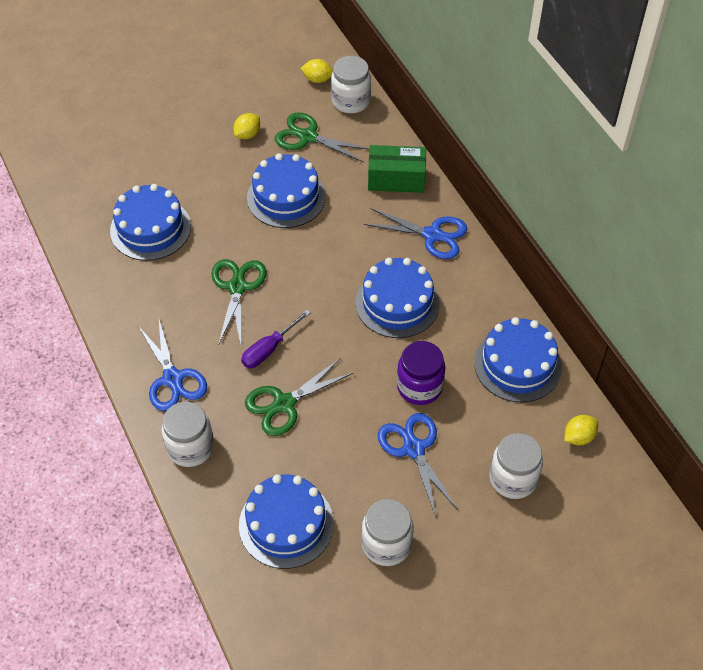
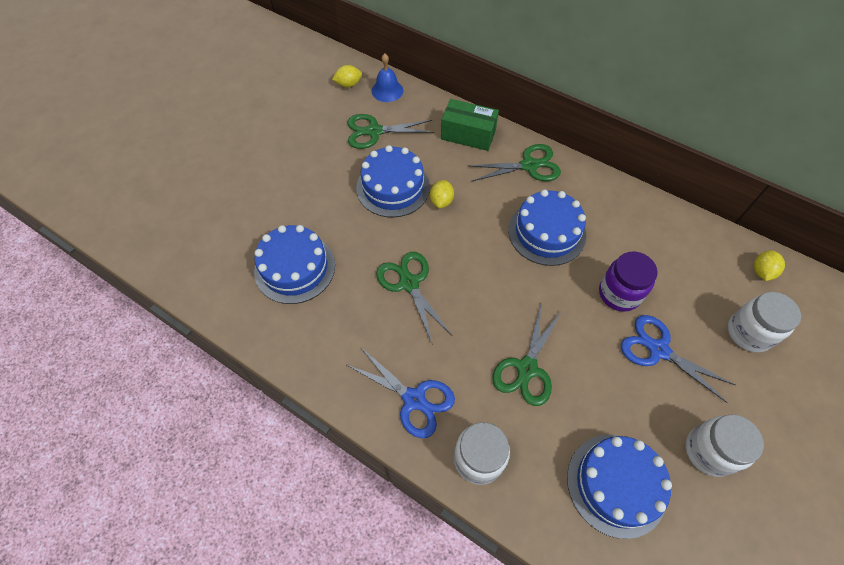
camera: 30 degrees left, 5 degrees up
(247, 134) = (323, 150): yellow lemon -> yellow lemon (441, 201)
(269, 349) = (477, 325): purple screwdriver -> none
(351, 101) = (387, 90): white jar -> blue bell
(396, 179) = (468, 135): green box -> green box turned 45 degrees clockwise
(432, 235) = (529, 165): blue scissors -> green scissors
(517, 364) = (672, 237): blue cake -> none

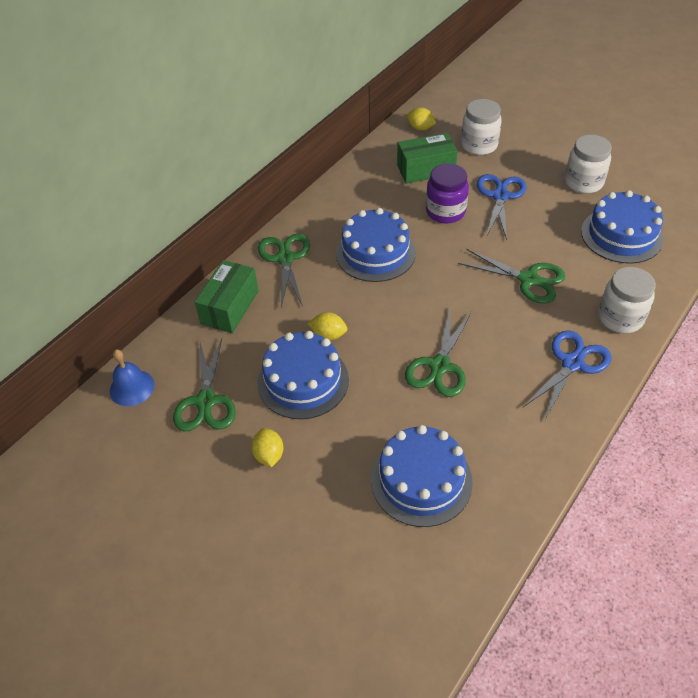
camera: 85 degrees left, 10 degrees down
(348, 84) = (107, 434): yellow lemon -> yellow lemon (269, 455)
(409, 283) = (439, 366): green scissors -> green scissors turned 45 degrees counterclockwise
(658, 350) = (500, 196): blue scissors -> blue scissors turned 150 degrees clockwise
(686, 276) = (426, 170): none -> green box

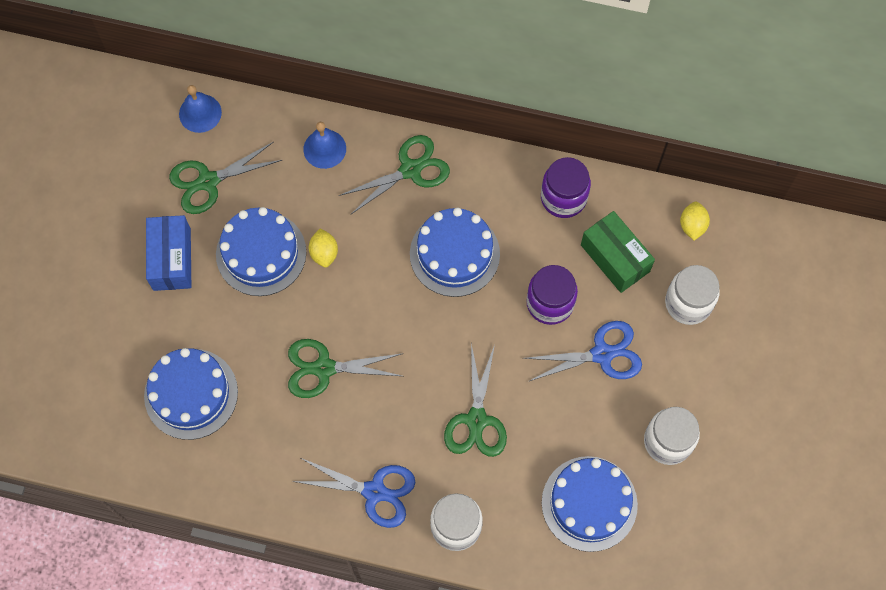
camera: 65 degrees right, 20 degrees up
(230, 307) = (324, 149): green box -> blue bell
(269, 455) = (172, 259): yellow lemon -> blue box
(362, 182) = (563, 198): none -> purple jar

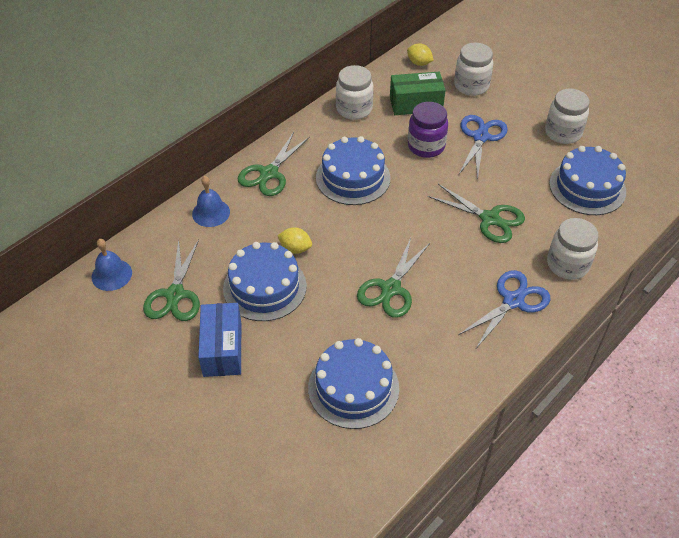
camera: 60 degrees left, 20 degrees down
(172, 259) = (222, 349): blue box -> blue box turned 60 degrees clockwise
(410, 170) = (269, 173): green scissors -> green scissors turned 150 degrees counterclockwise
(563, 198) = (354, 109): purple jar -> white jar

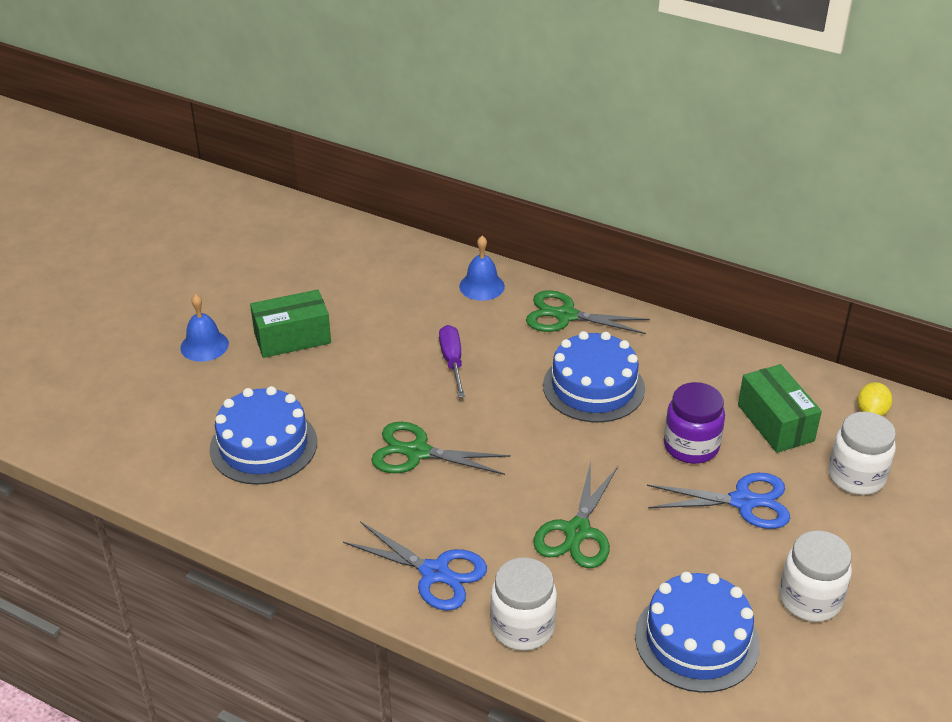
camera: 75 degrees right, 10 degrees down
(111, 274) = (367, 242): blue bell -> blue bell (204, 345)
(175, 295) = (354, 289): green scissors -> none
(222, 349) = (292, 338): blue box -> green box
(264, 287) = (386, 350): blue cake -> none
(295, 248) = (452, 361): yellow lemon -> purple screwdriver
(354, 109) = (726, 365): white jar -> none

